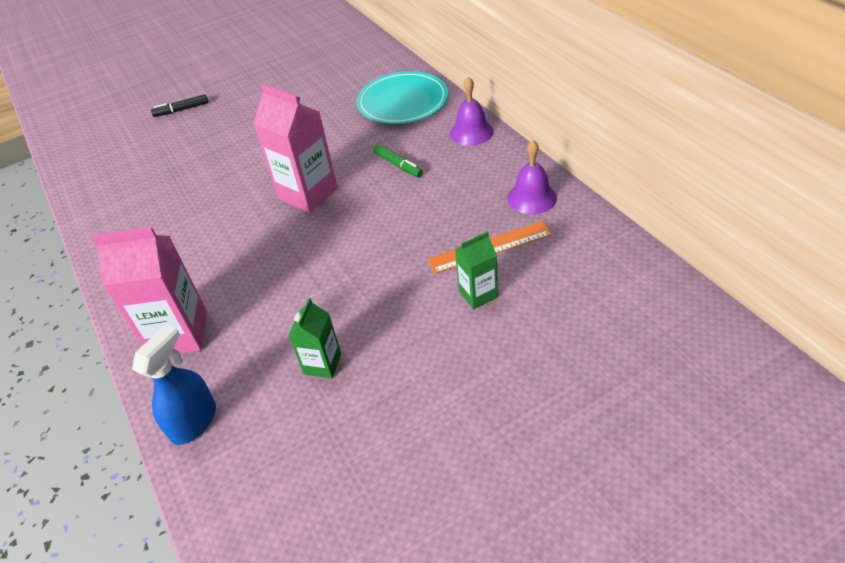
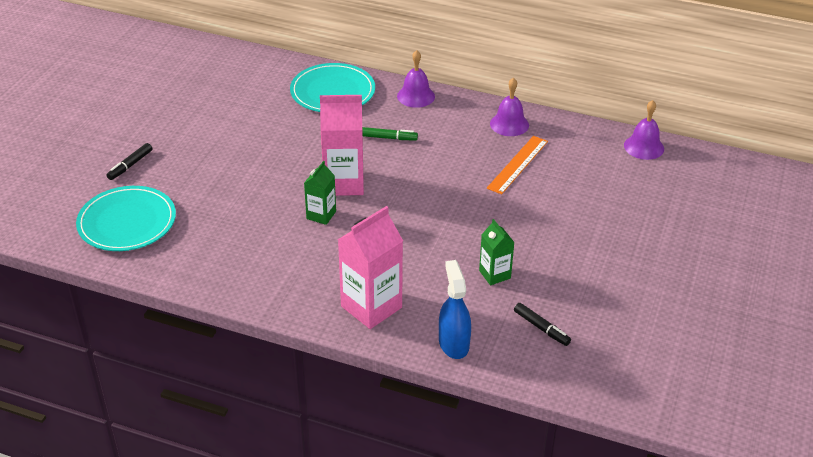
camera: 45 degrees left, 5 degrees down
(121, 157) = (127, 222): none -> turquoise plate
(292, 461) = (541, 328): none -> black marker
(478, 294) = (542, 194): green carton -> green carton (321, 215)
(664, 291) = (644, 147): none -> purple bell

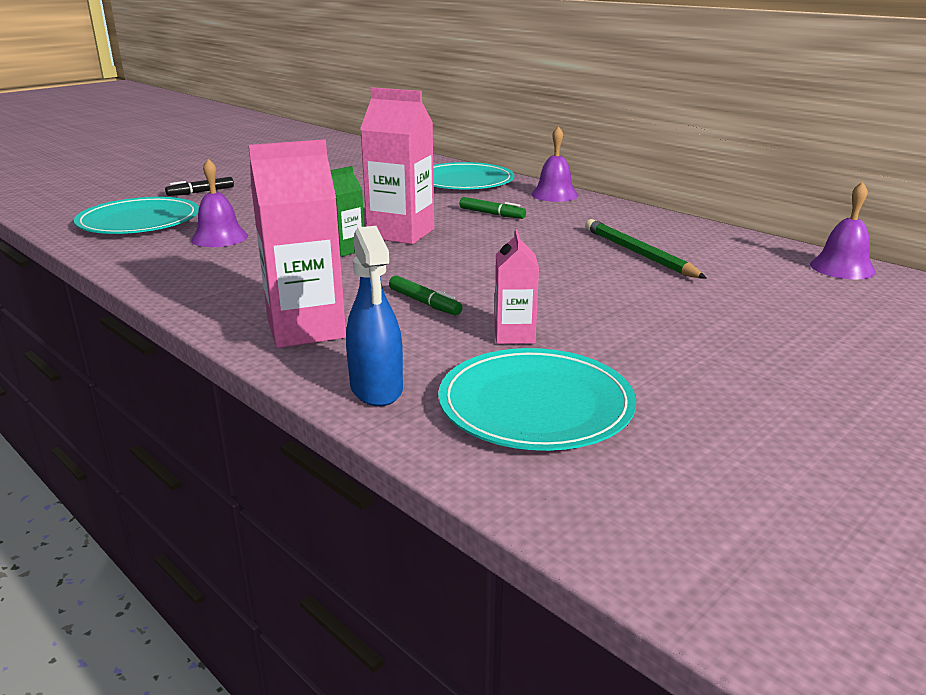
camera: 25 degrees right, 15 degrees down
(421, 260) = (424, 303): none -> green marker
(453, 343) = (376, 389): blue spray bottle -> blue spray bottle turned 150 degrees clockwise
(494, 274) = (514, 335): green carton -> pink carton
(509, 124) = (654, 225): purple bell -> purple bell (219, 237)
(517, 164) = (638, 253): orange ruler -> green pencil
(541, 328) = (535, 405): black marker -> turquoise plate

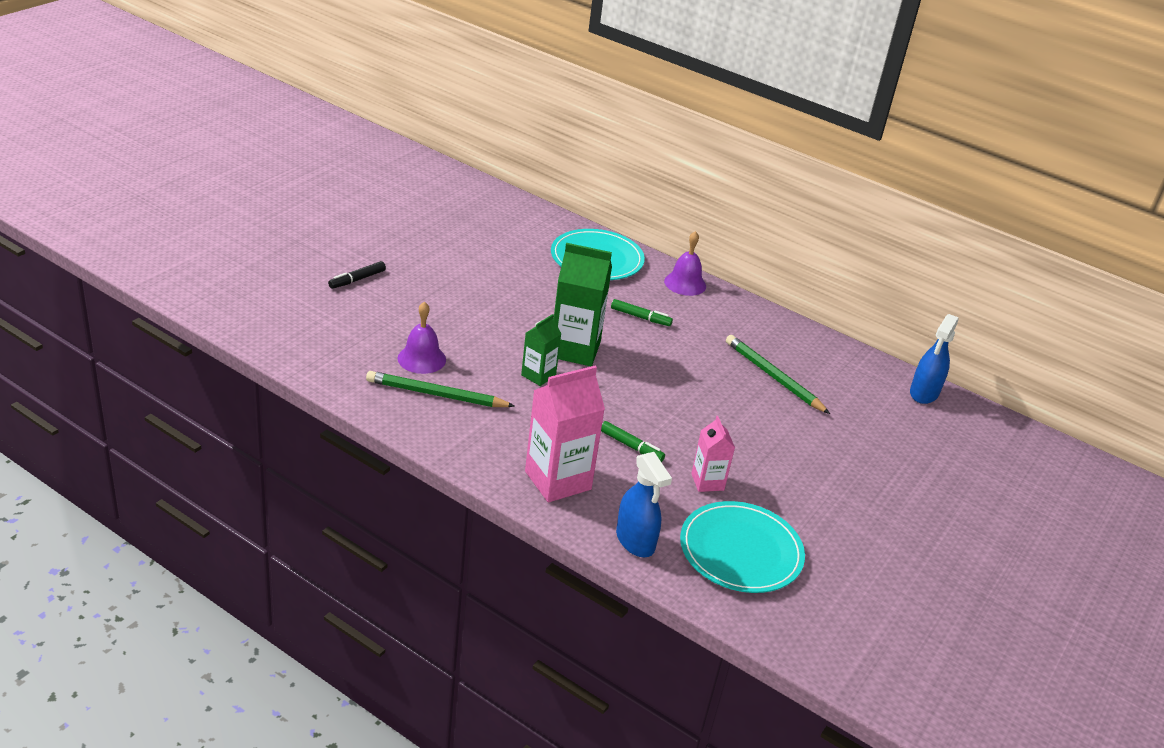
camera: 15 degrees left, 10 degrees up
(139, 221) = (331, 332): turquoise plate -> none
(212, 261) = (436, 394): none -> green pencil
(401, 233) = (574, 350): pink carton -> green carton
(842, 268) = (924, 393): purple bell -> blue spray bottle

